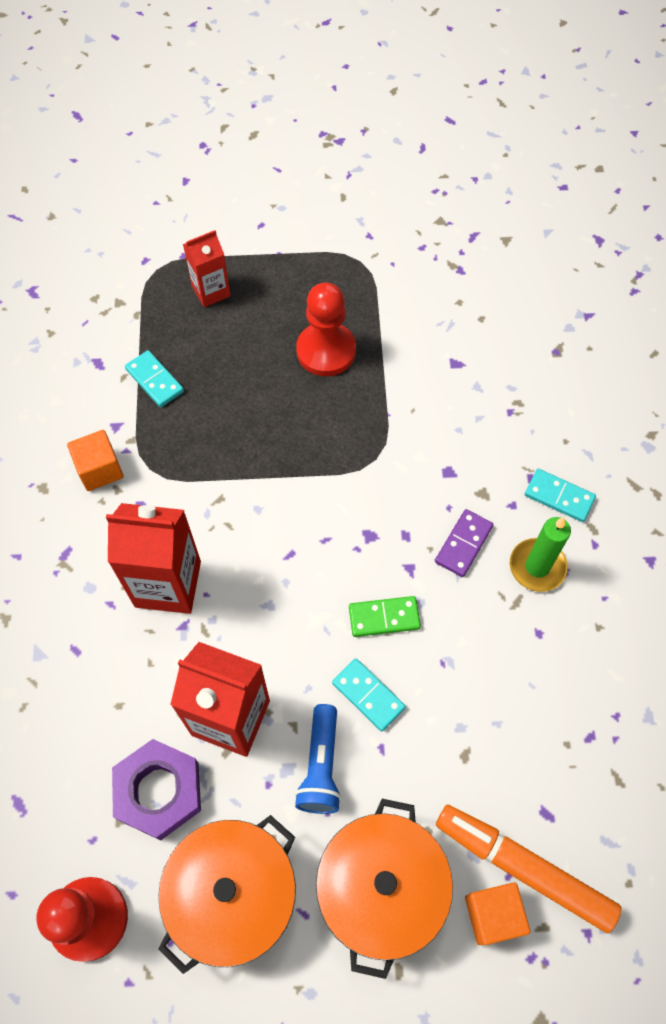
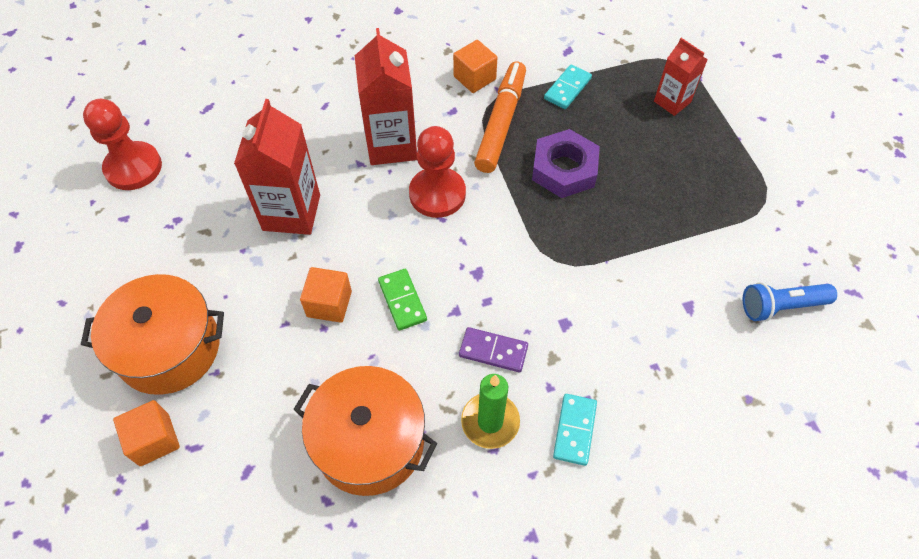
camera: 75 degrees right, 5 degrees down
(158, 791) = (227, 182): purple nut -> purple nut (564, 169)
(233, 895) = (156, 248): orange pot -> orange pot (369, 442)
(321, 766) = (262, 283): blue flashlight -> blue flashlight (781, 306)
(326, 351) = (651, 197): red pawn -> red pawn (437, 194)
(368, 695) = (329, 304): turquoise domino -> orange cube
(523, 868) = (196, 458): orange marker -> orange marker (501, 123)

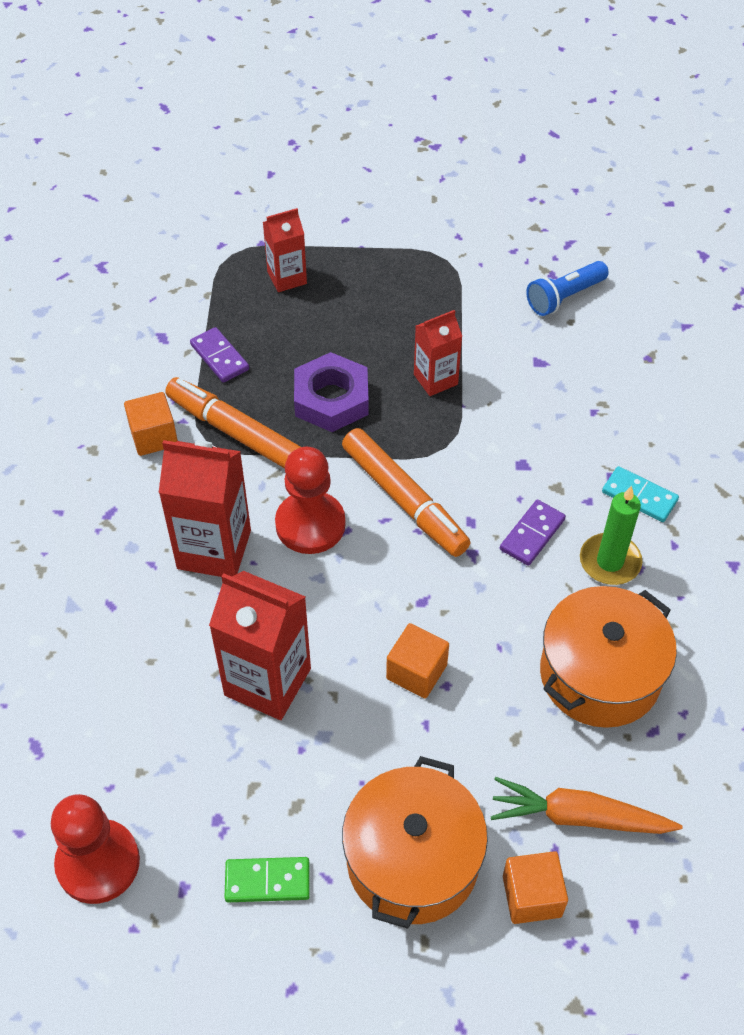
camera: 70 degrees left, 5 degrees down
(230, 458) = (578, 817): none -> orange carrot
(402, 300) = (440, 598): green domino -> green domino (267, 881)
(488, 248) = (404, 500): none -> orange marker
(567, 88) = (219, 357): turquoise domino -> purple domino
(623, 233) = (435, 379): none -> red carton
(781, 306) = (564, 297): blue flashlight -> blue flashlight turned 45 degrees clockwise

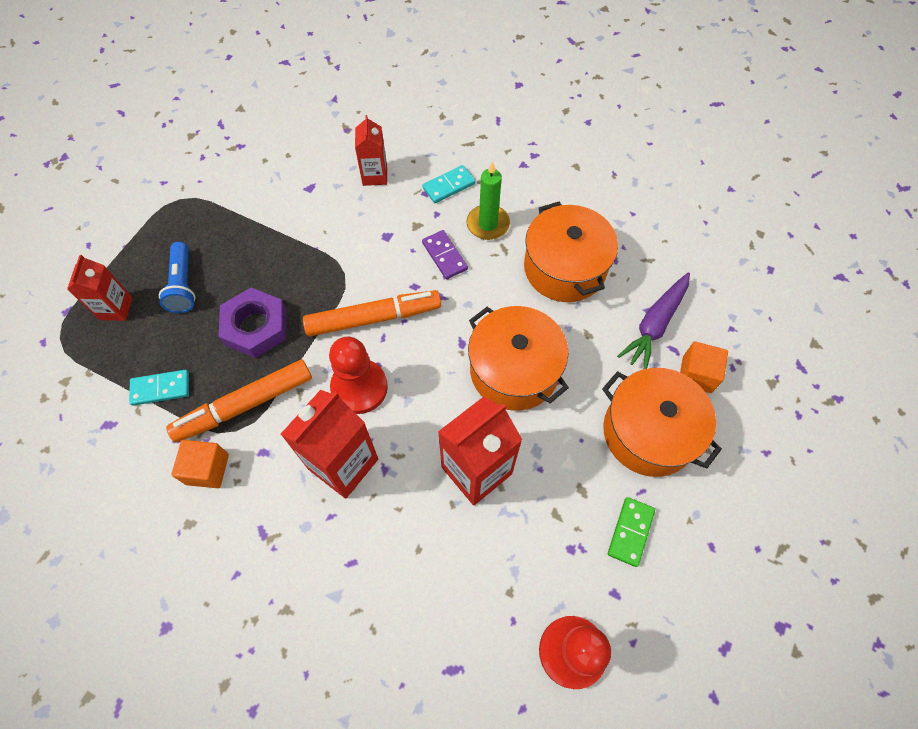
camera: 65 degrees left, 10 degrees up
(219, 357) = (161, 389): purple domino -> turquoise domino
(416, 672) = (514, 370): orange cube -> orange pot
(435, 379) = (283, 254): red carton -> red carton (375, 175)
(564, 297) = (265, 148): blue flashlight -> blue flashlight (183, 285)
(578, 817) = (655, 325): orange carrot -> purple carrot

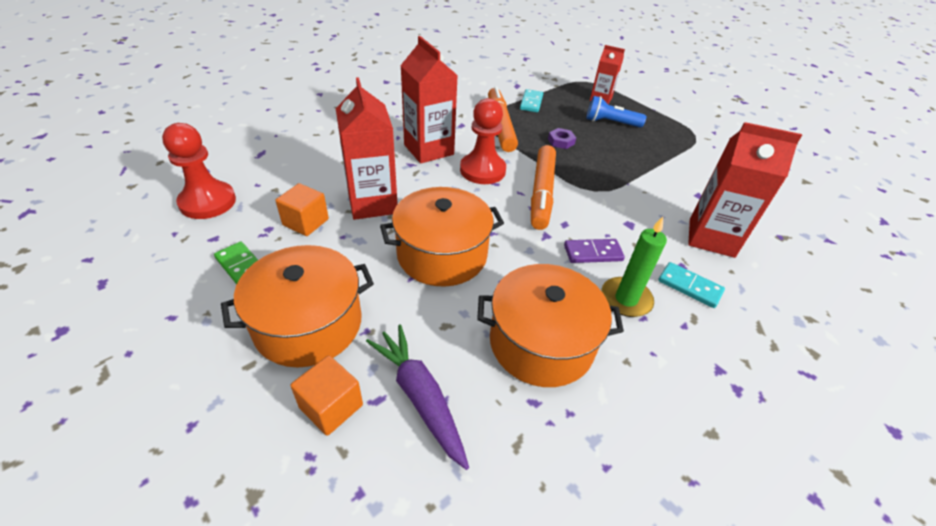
camera: 110 degrees right, 20 degrees down
(207, 469) = (465, 106): orange cube -> orange cube (306, 222)
(255, 327) = (561, 141): purple nut -> purple nut, size x0.51
(375, 175) = (711, 238): red carton -> red carton, size x1.67
(449, 186) = (689, 286): turquoise domino -> turquoise domino turned 45 degrees counterclockwise

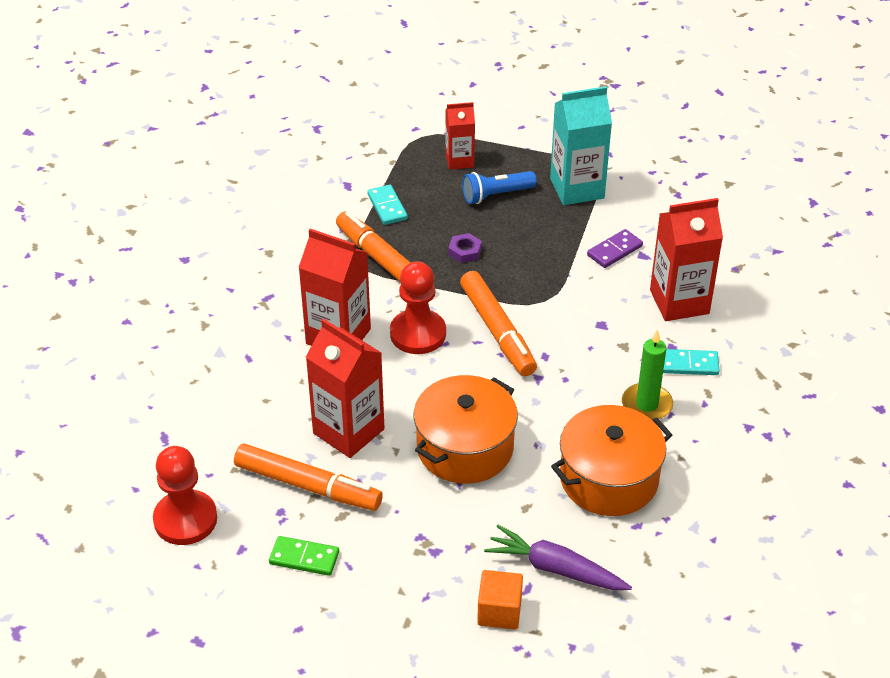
camera: 30 degrees left, 0 degrees up
(306, 222) = (308, 486): orange cube -> orange marker
(308, 324) = (417, 568): orange pot -> none
(593, 253) = (591, 374): purple domino -> purple domino (614, 251)
(674, 140) = (577, 188): none -> turquoise carton

